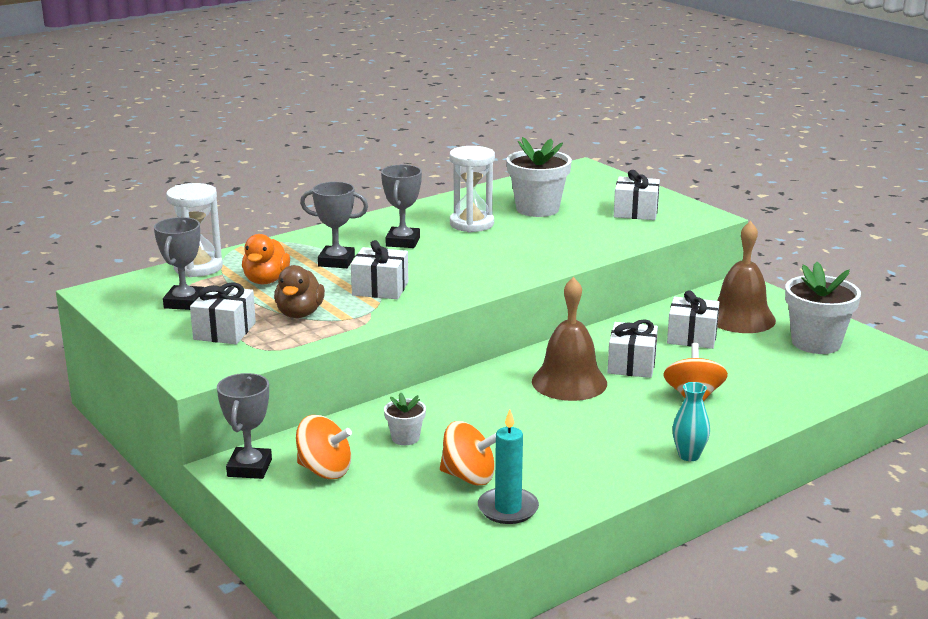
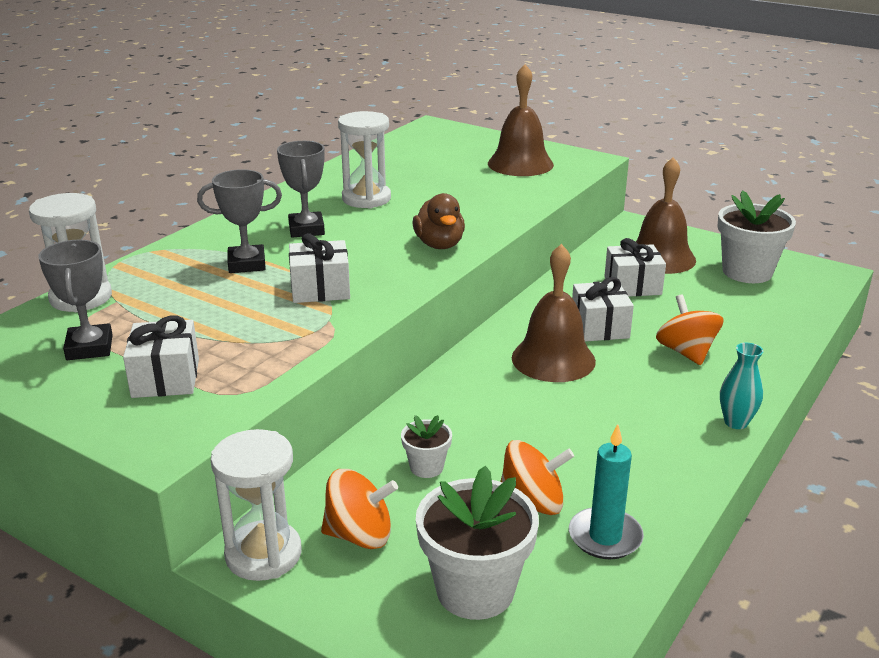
camera: 20 degrees left, 5 degrees up
(249, 468) = (263, 554): grey trophy -> white hourglass
(266, 280) = (177, 301): orange duck -> none
(299, 314) = (246, 337): brown duck -> brown duck (439, 245)
(537, 209) = (422, 173): white flower pot -> white flower pot (475, 590)
(635, 212) = (520, 164): white gift -> brown bell

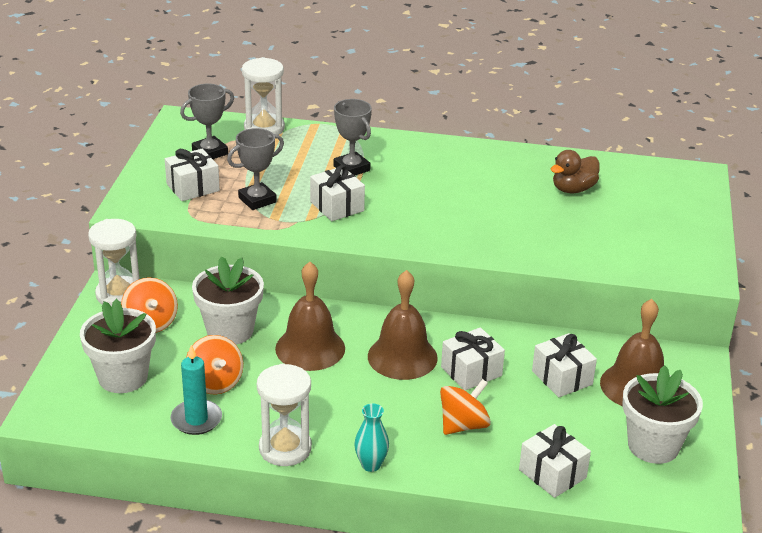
camera: 65 degrees right, 5 degrees up
(306, 229) = (424, 174): grey trophy -> grey trophy (257, 200)
(366, 199) = (502, 184): white hourglass -> white hourglass (285, 448)
(426, 467) = (230, 330): white flower pot -> white flower pot, size x1.99
(439, 245) = (446, 237): brown duck -> brown duck (573, 189)
(520, 164) = (653, 240): brown bell -> brown bell (310, 348)
(775, 326) = (552, 474): none -> white gift

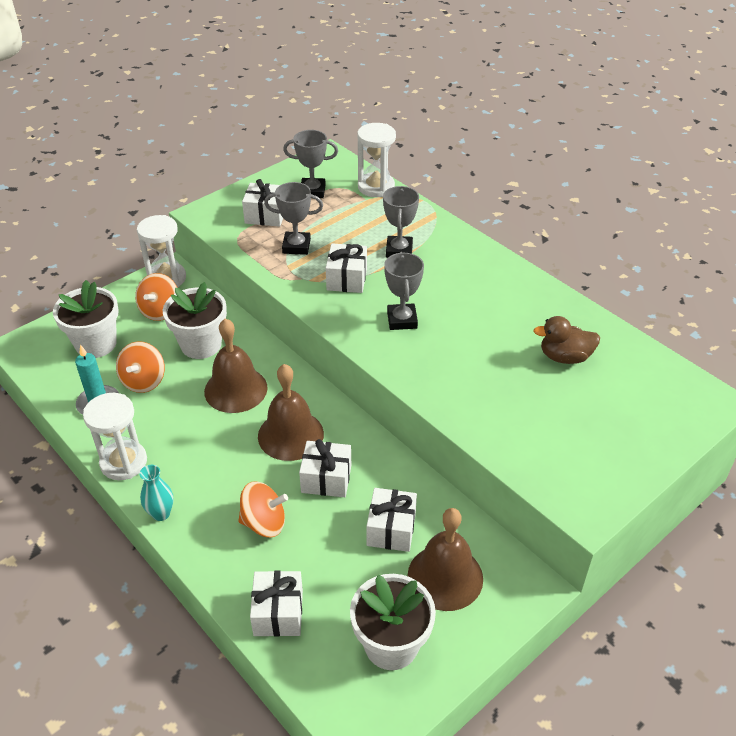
camera: 40 degrees right, 10 degrees up
(423, 216) = (402, 320): none -> grey trophy

